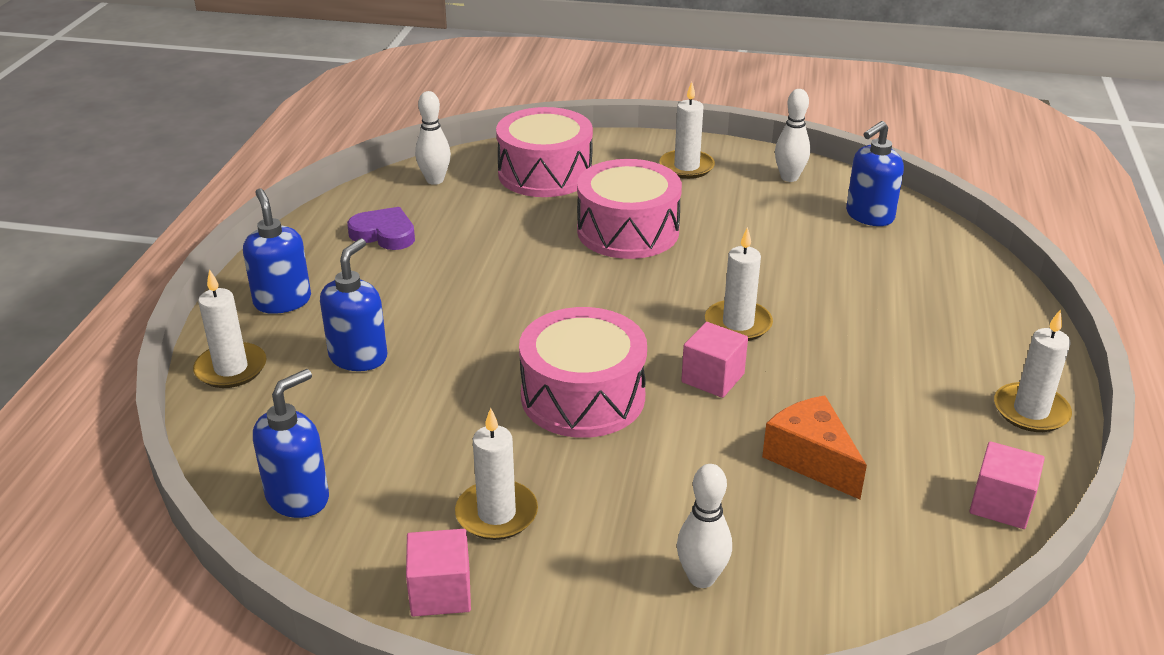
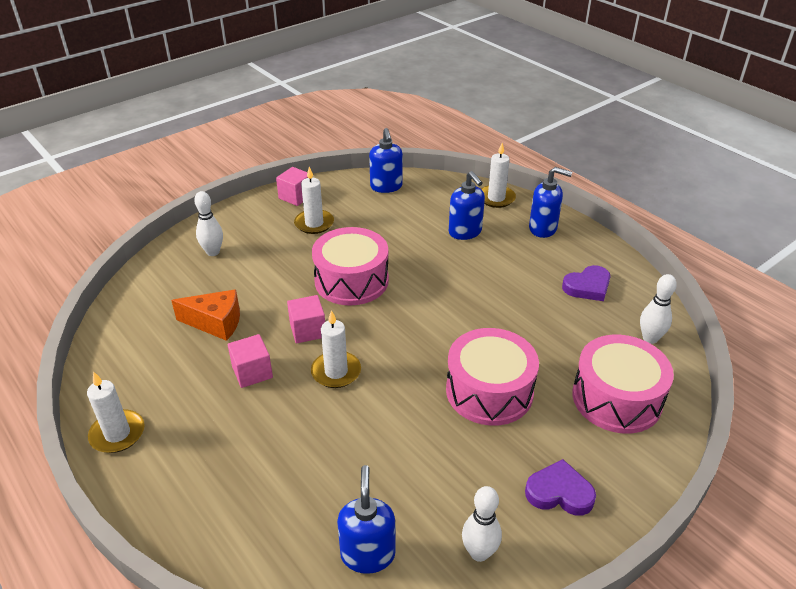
camera: 130 degrees right, 5 degrees up
(686, 167) = (559, 492): white candle -> purple heart
(1001, 504) = (105, 362): pink cube -> pink cube (252, 372)

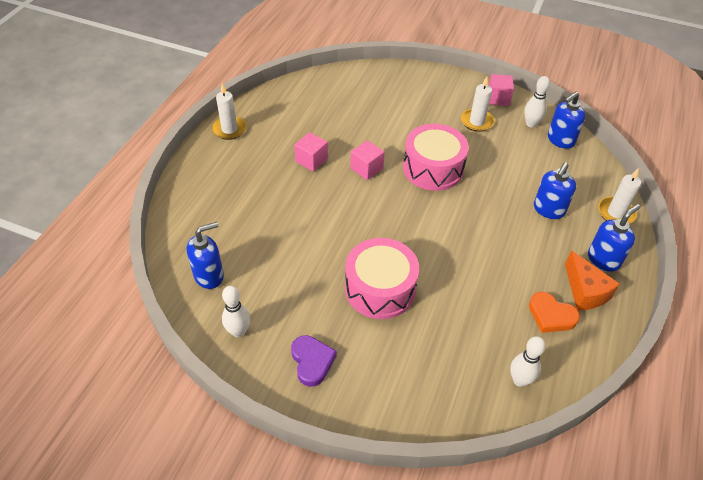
camera: 60 degrees right, 10 degrees up
(213, 252) = (402, 89): white bowling pin -> white bowling pin (531, 124)
(216, 323) = (340, 123): orange cheese -> orange cheese (585, 291)
(336, 372) = (340, 199): white candle -> none
(543, 228) = (603, 259): blue soap dispenser -> blue soap dispenser turned 120 degrees counterclockwise
(587, 287) = (551, 315): purple heart -> orange heart
(616, 398) = (429, 373): pink drum -> none

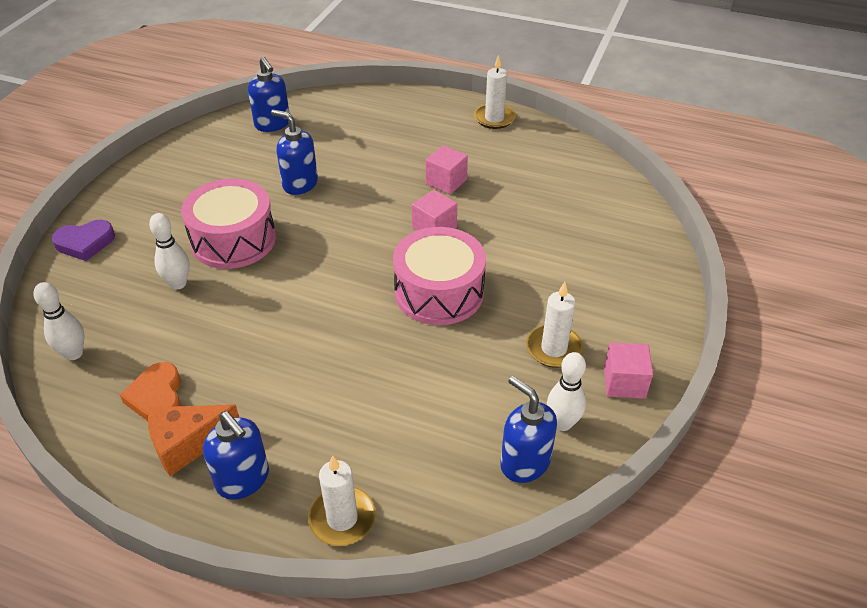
camera: 90 degrees right, 5 degrees down
(238, 331) = (200, 147): white bowling pin -> white bowling pin (178, 284)
(312, 362) = (152, 193): purple heart -> purple heart (85, 243)
(548, 210) = (353, 421): blue soap dispenser -> blue soap dispenser (300, 184)
(551, 315) = (157, 397): orange heart -> orange heart turned 45 degrees counterclockwise

